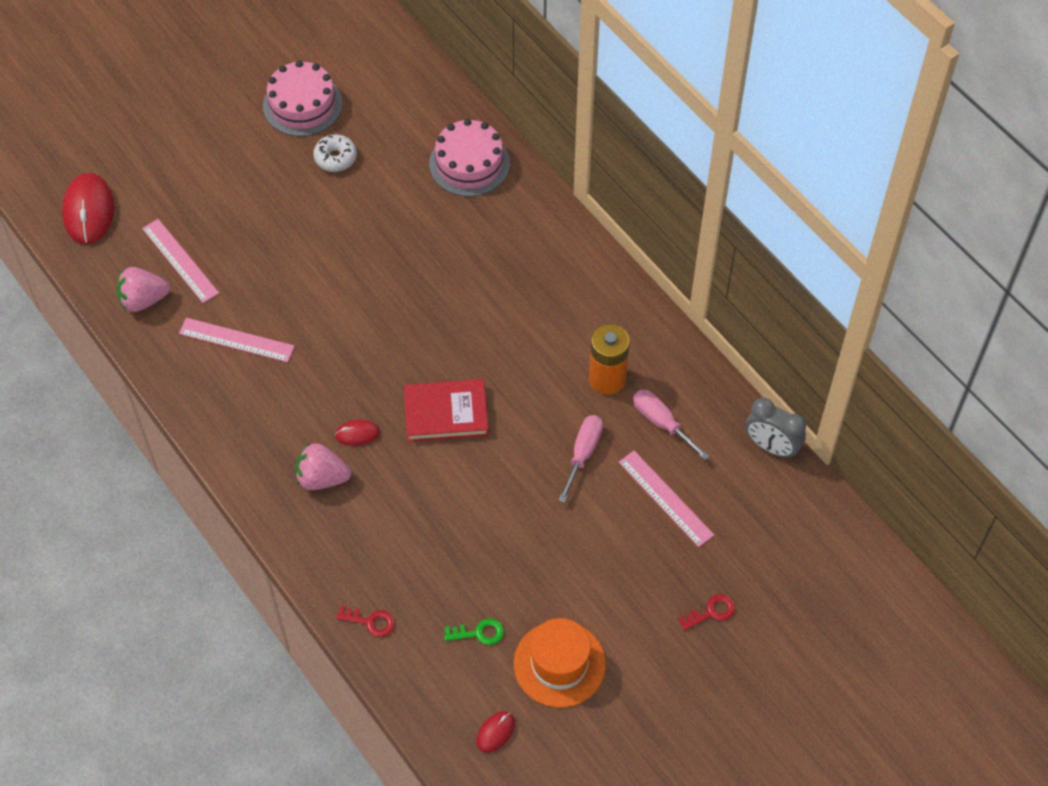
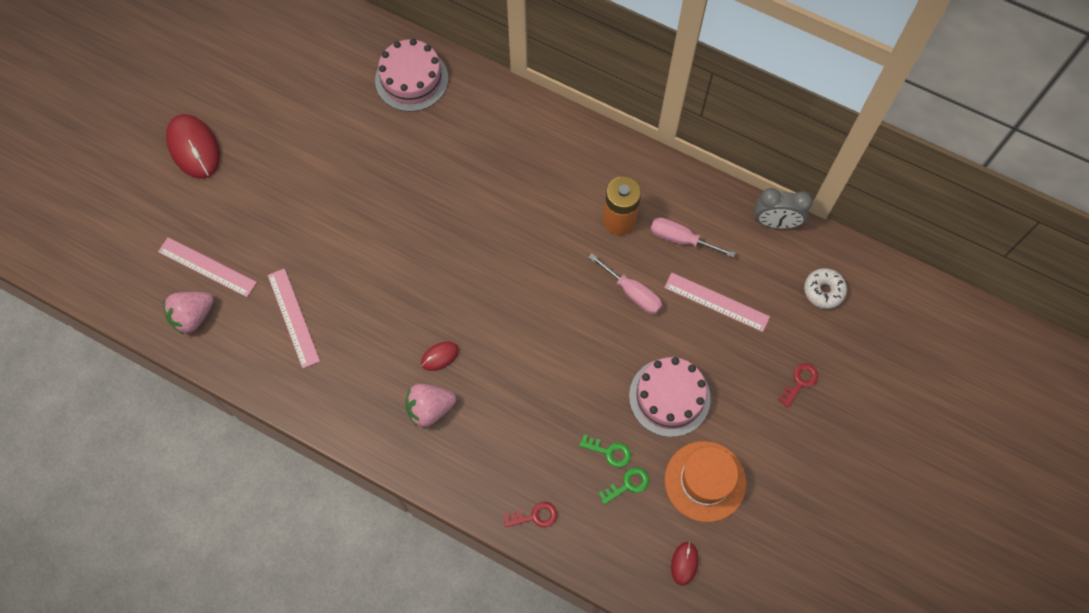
camera: 25 degrees left, 10 degrees up
(89, 211) = (101, 255): red mouse -> red mouse (194, 148)
(236, 340) = (293, 317): pink ruler -> pink ruler turned 75 degrees clockwise
(302, 104) = (242, 83): pink cake -> pink cake (669, 397)
(335, 158) = (295, 119): white donut -> white donut (823, 291)
(446, 413) = (504, 306): red book -> none
(477, 594) = (609, 452): none -> green key
(583, 453) = (632, 293): pink screwdriver -> pink screwdriver turned 135 degrees clockwise

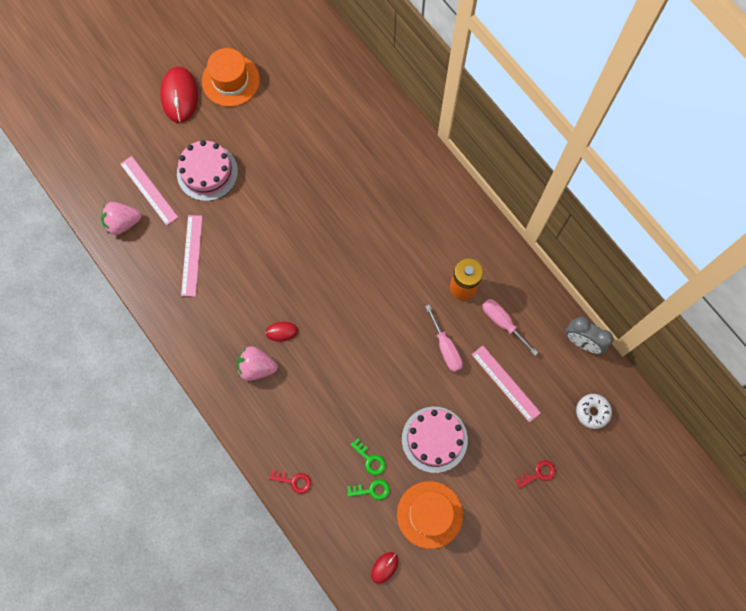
camera: 25 degrees right, 5 degrees up
(246, 107) = (230, 80): none -> orange hat
(411, 79) = (360, 110): pink cake -> pink cake (207, 172)

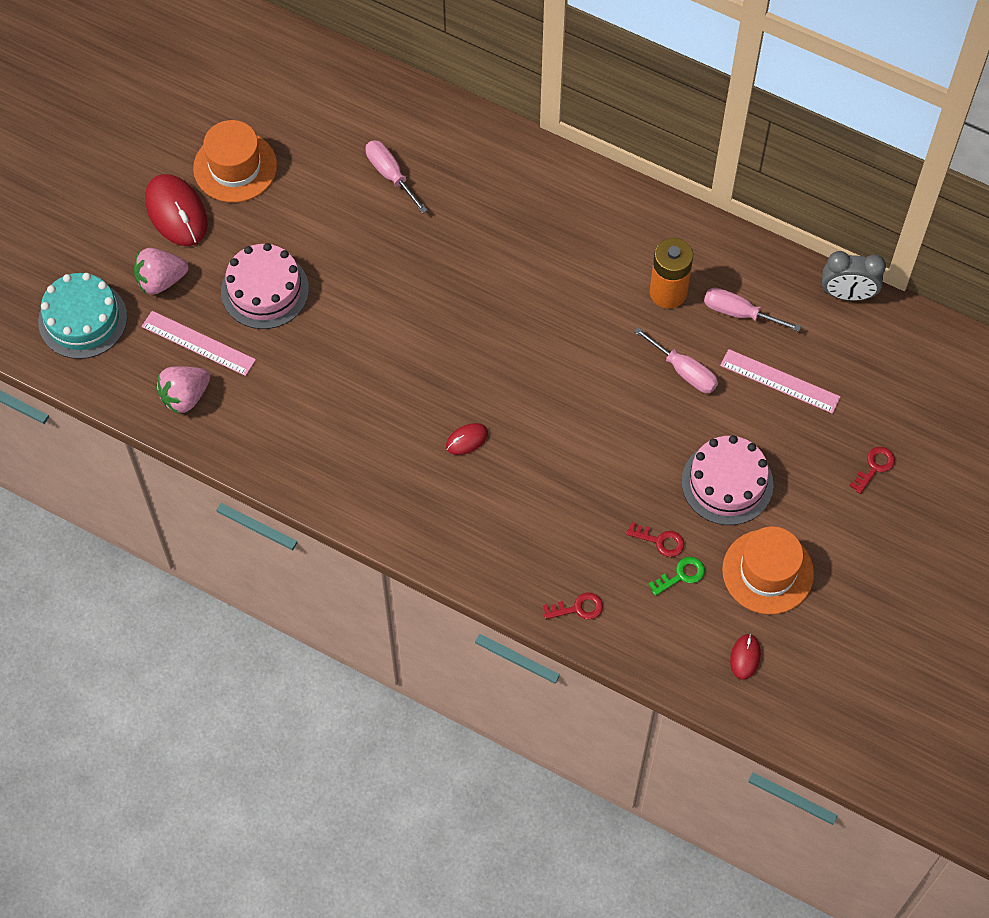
camera: 25 degrees left, 10 degrees down
(87, 143) = (82, 319): none -> turquoise cake
(192, 255) = (299, 398): pink ruler -> none
(256, 367) = (457, 495): pink strawberry -> pink strawberry (161, 280)
(325, 127) = (390, 175): none -> pink screwdriver
(370, 459) = (660, 541): green key -> red key
(592, 412) = (902, 369): white donut -> none

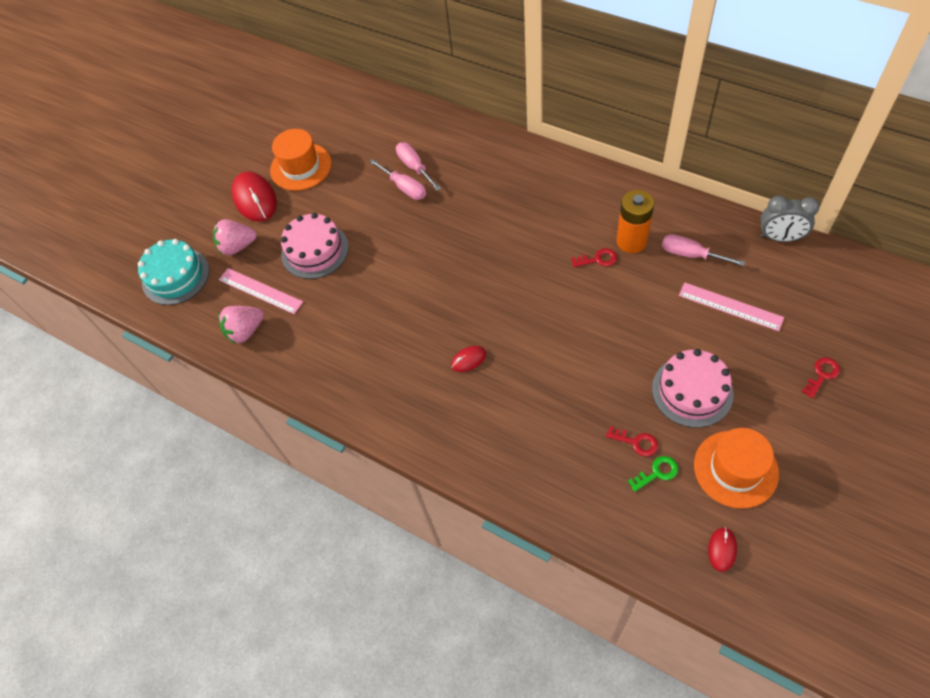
camera: 10 degrees right, 5 degrees down
(578, 608) = (565, 503): red key -> red key (598, 259)
(684, 371) = (648, 301): pink screwdriver -> pink screwdriver (404, 187)

